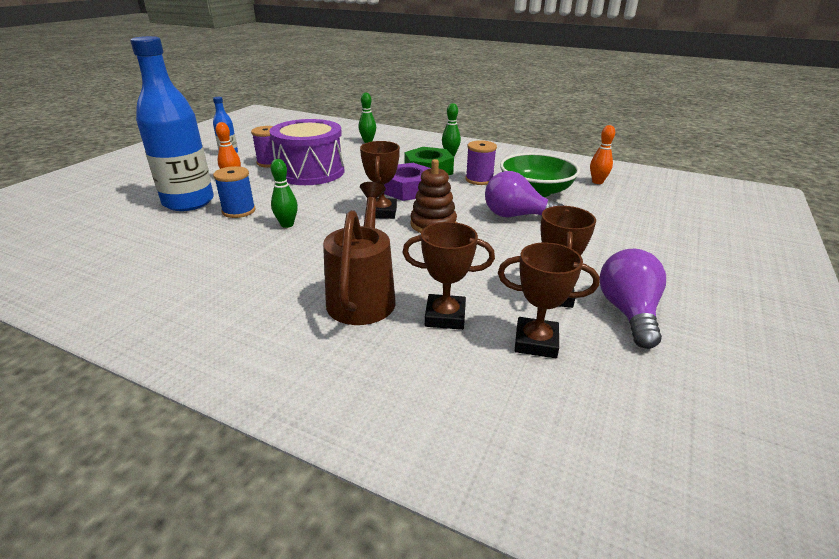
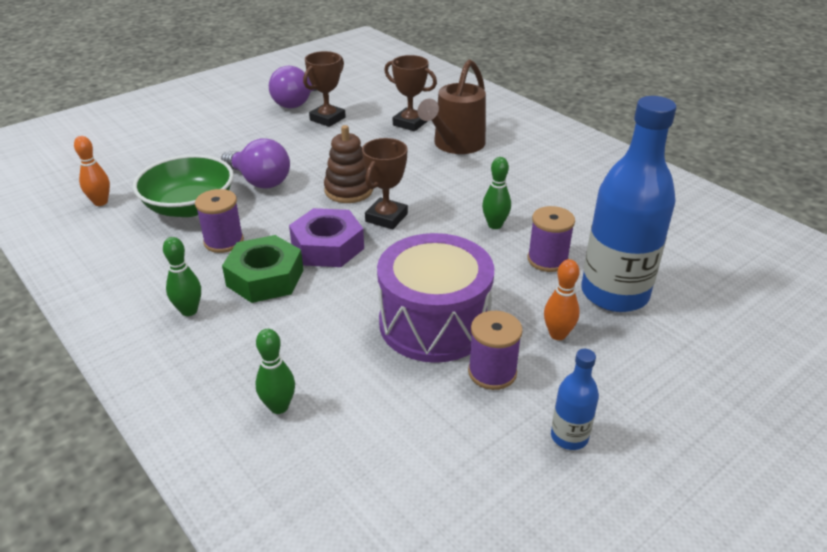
camera: 155 degrees left, 5 degrees up
(239, 211) = (547, 260): blue spool -> purple spool
(536, 342) = (371, 102): brown trophy -> none

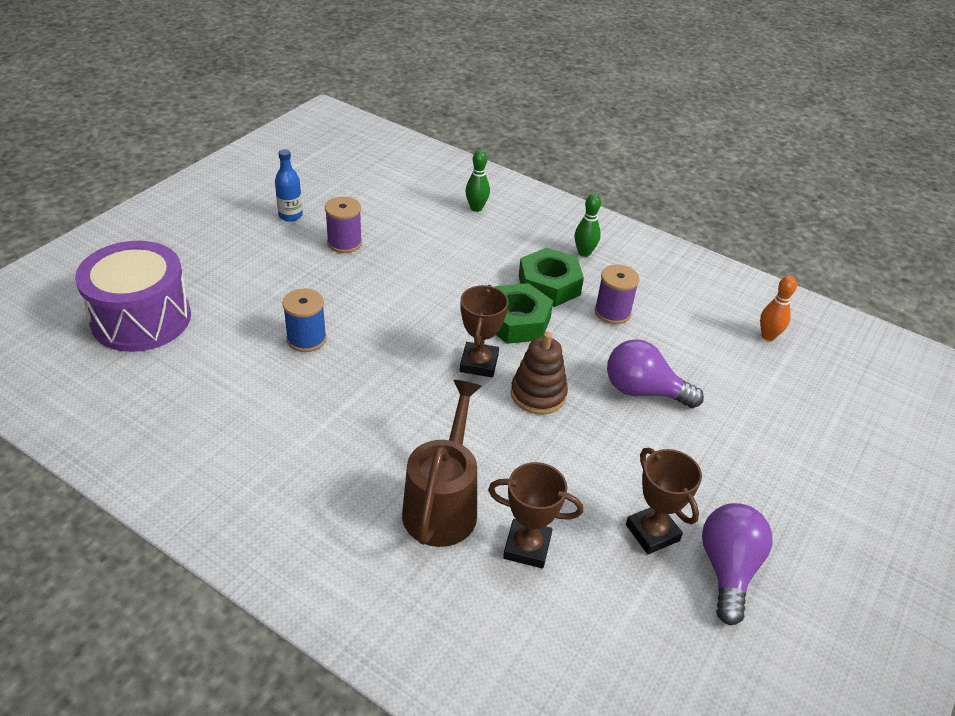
camera: 160 degrees right, 5 degrees up
(189, 206) = (681, 345): green bowl -> none
(327, 119) = (652, 532): brown trophy -> brown trophy turned 45 degrees counterclockwise
(327, 246) = (517, 321): purple nut -> green nut
(434, 323) = (395, 269): purple drum -> purple drum (141, 319)
(495, 225) = (364, 372): green bowling pin -> none
(547, 260) = (306, 339): purple spool -> blue spool
(558, 334) = (297, 274): orange bowling pin -> none
(614, 293) = (246, 314): blue bottle -> none

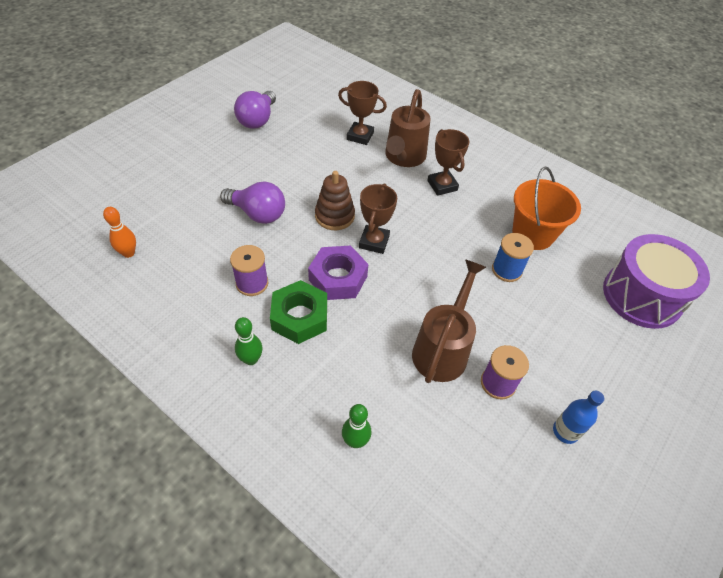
camera: 175 degrees left, 10 degrees up
(254, 385) = (533, 234): none -> orange bucket
(396, 265) = (443, 348): none -> brown watering can
(517, 321) = (338, 278): green nut -> purple nut
(652, 532) = (290, 137): brown trophy -> brown trophy (442, 185)

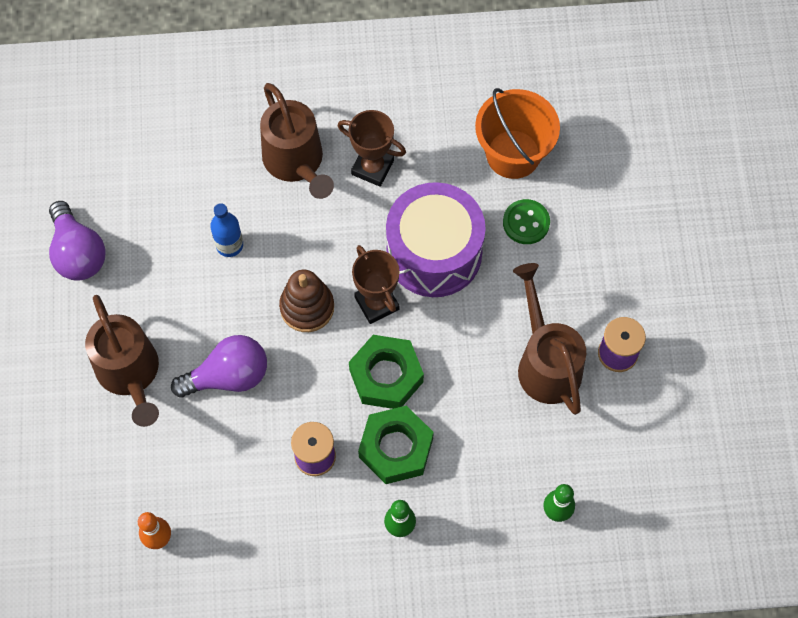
camera: 40 degrees left, 15 degrees up
(214, 178) = (130, 375): none -> brown watering can
(338, 278) = (386, 376): purple nut -> green nut
(360, 136) = (218, 173): brown trophy -> none
(506, 270) = (526, 223): blue spool -> green button
(565, 431) = (702, 349): blue bottle -> blue bottle (229, 245)
(642, 296) = (662, 144): purple drum -> purple drum (434, 253)

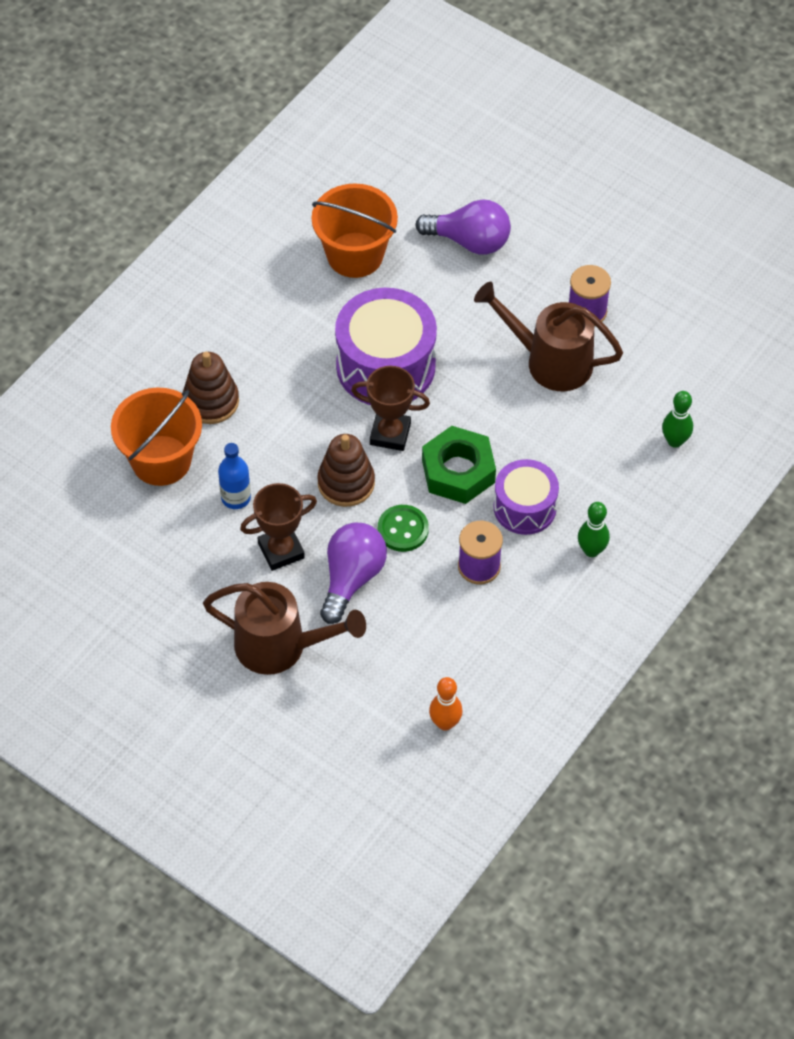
camera: 50 degrees left, 10 degrees down
(78, 253) = (130, 610): purple light bulb -> purple light bulb (469, 241)
(218, 172) = (161, 460): none -> orange bucket
(296, 163) = (211, 401): brown watering can -> brown stacking toy
(372, 167) = (269, 353): brown trophy -> brown trophy (281, 550)
(396, 448) = (524, 507): green nut -> purple drum
(526, 223) = (421, 289): green button -> green button (403, 529)

